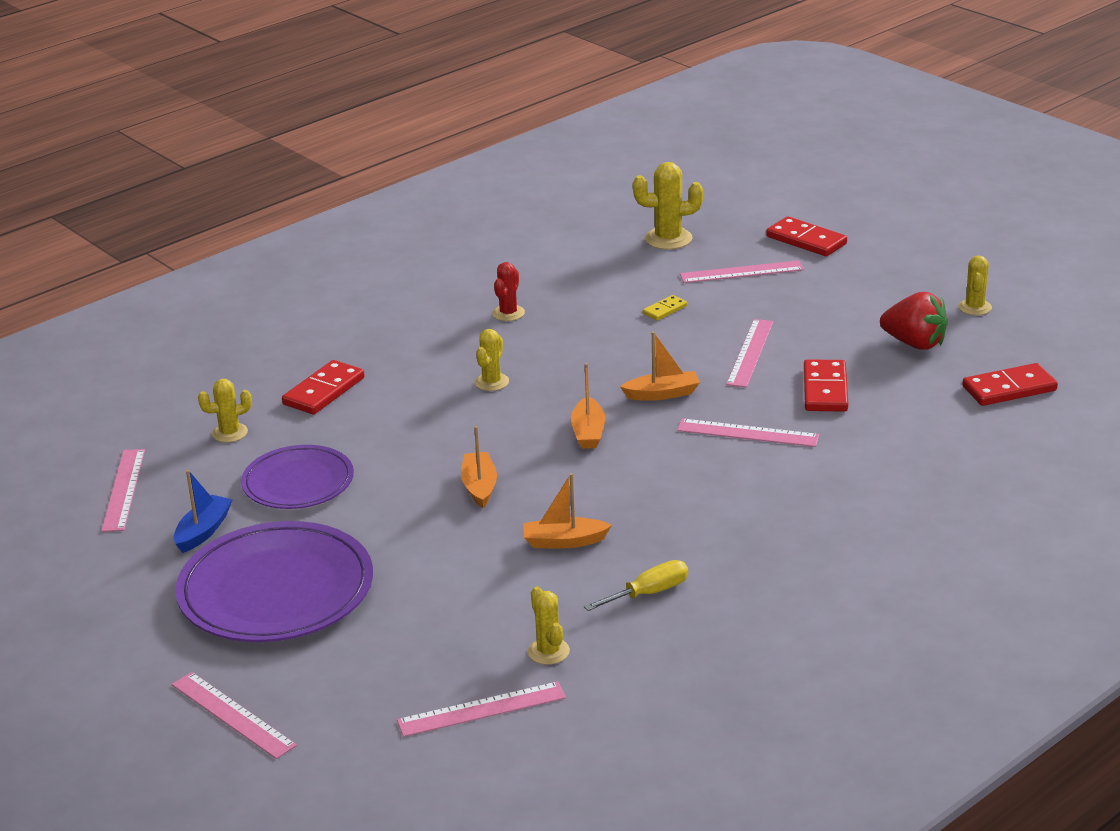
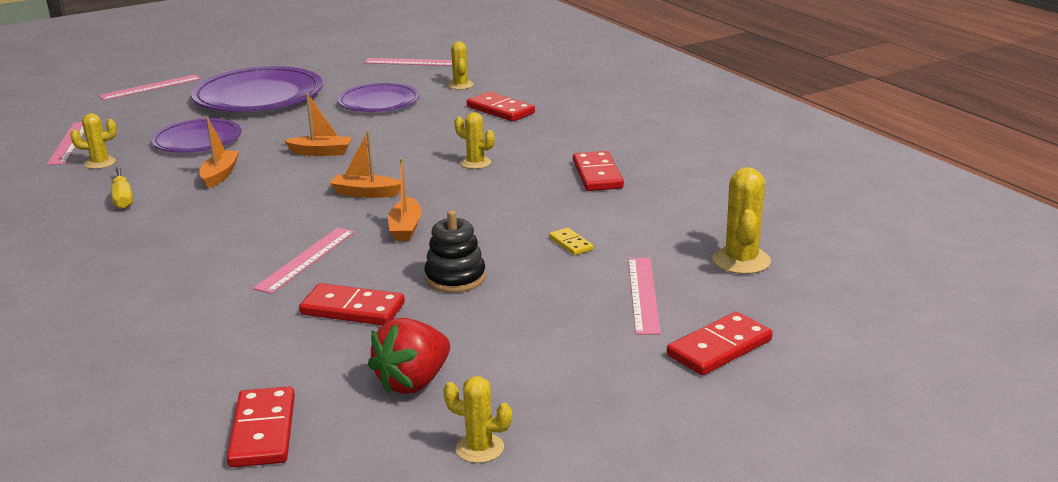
camera: 100 degrees right, 5 degrees down
(203, 531) = (344, 80): blue boat -> none
(456, 593) = (197, 140): none -> purple plate
(508, 313) = (597, 175): red cactus -> red domino
(750, 353) = (455, 278): pink ruler -> black stacking toy

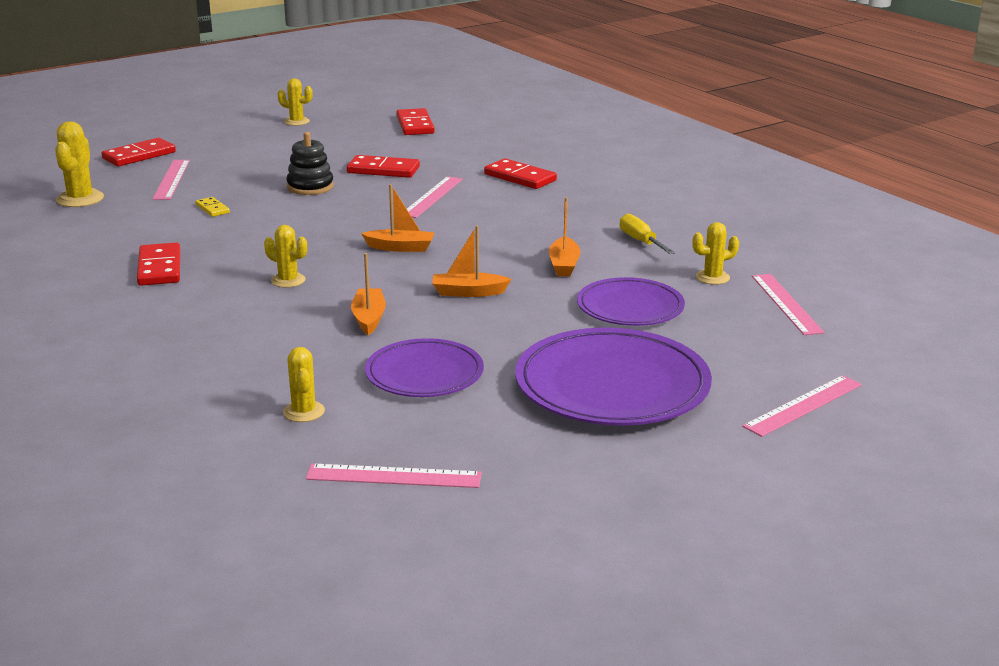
camera: 175 degrees right, 0 degrees up
(405, 228) = (355, 219): orange boat -> orange boat (369, 318)
(413, 382) = (335, 141): red strawberry -> none
(500, 110) = (248, 359): red domino -> red domino (520, 177)

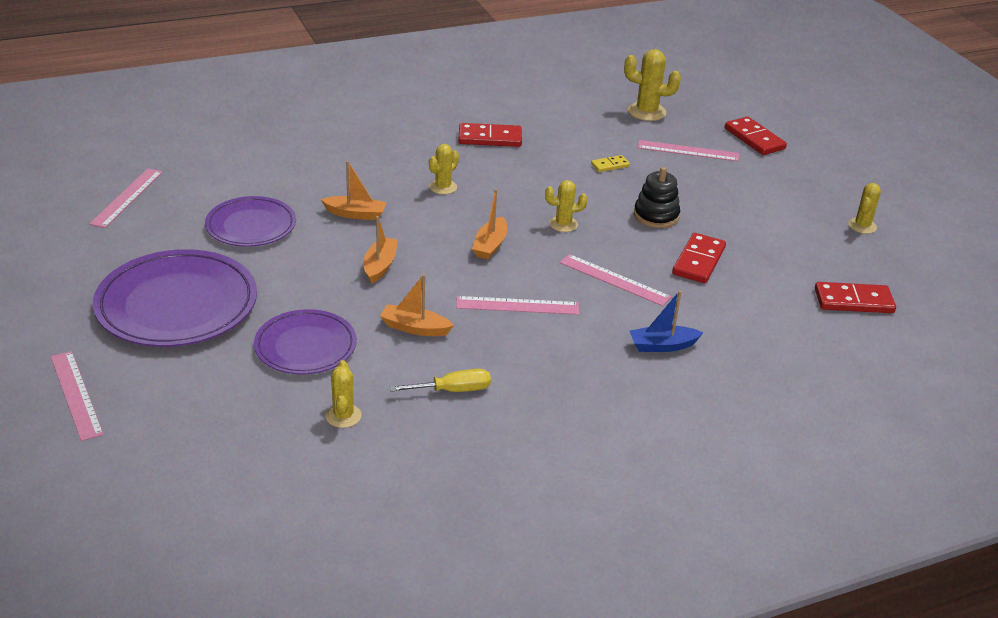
camera: 100 degrees right, 10 degrees up
(304, 412) = (229, 175): yellow cactus -> yellow cactus (563, 224)
(520, 177) = (662, 346): red domino -> blue boat
(786, 303) = (260, 448): pink ruler -> pink ruler (517, 305)

